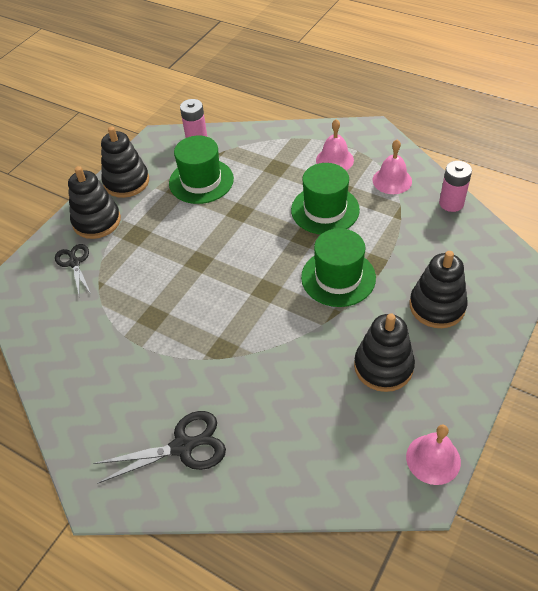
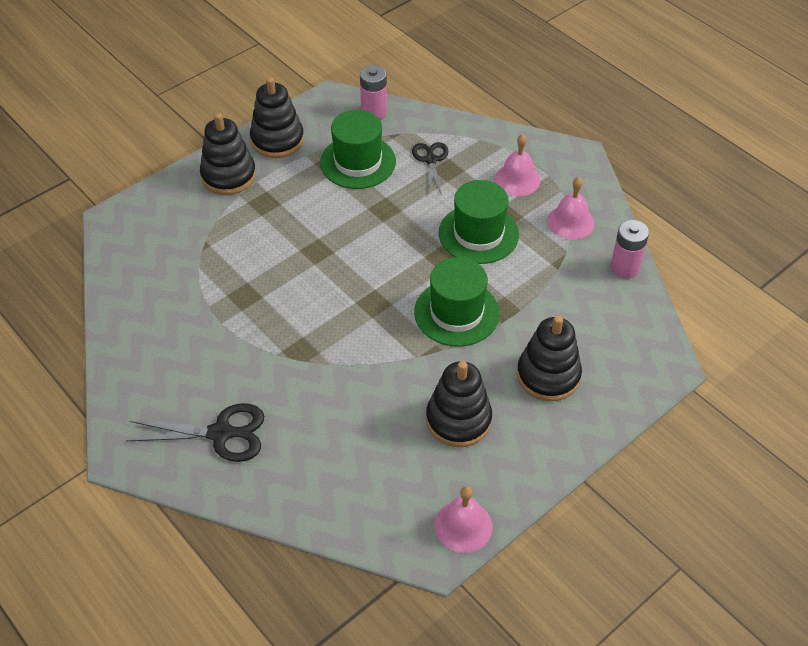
camera: 15 degrees right, 0 degrees up
(74, 262) = (188, 214): black scissors -> black scissors (431, 160)

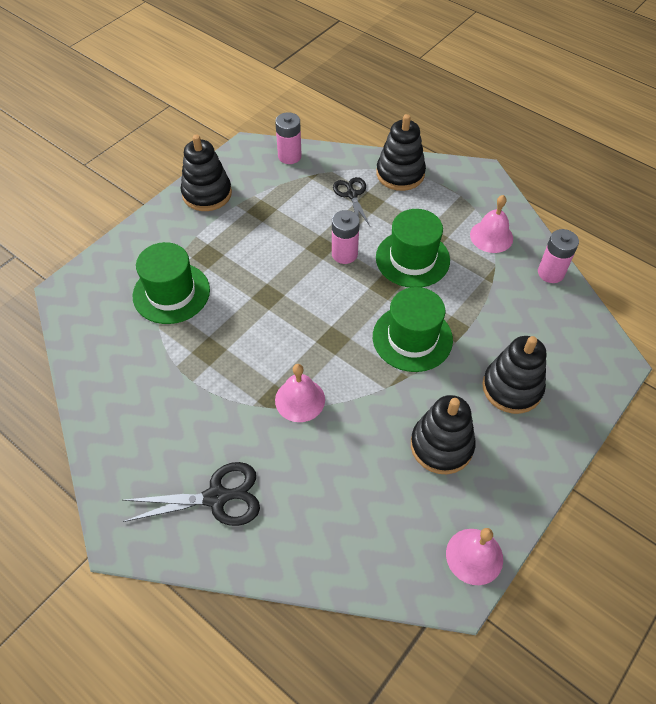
camera: 10 degrees left, 5 degrees up
(228, 176) = (168, 234): black stacking toy -> black stacking toy (400, 174)
(358, 162) = (286, 205): green hat -> green hat (171, 293)
(407, 220) = (344, 254): none -> pink battery
(517, 179) = (433, 203): pink bell -> pink bell (300, 400)

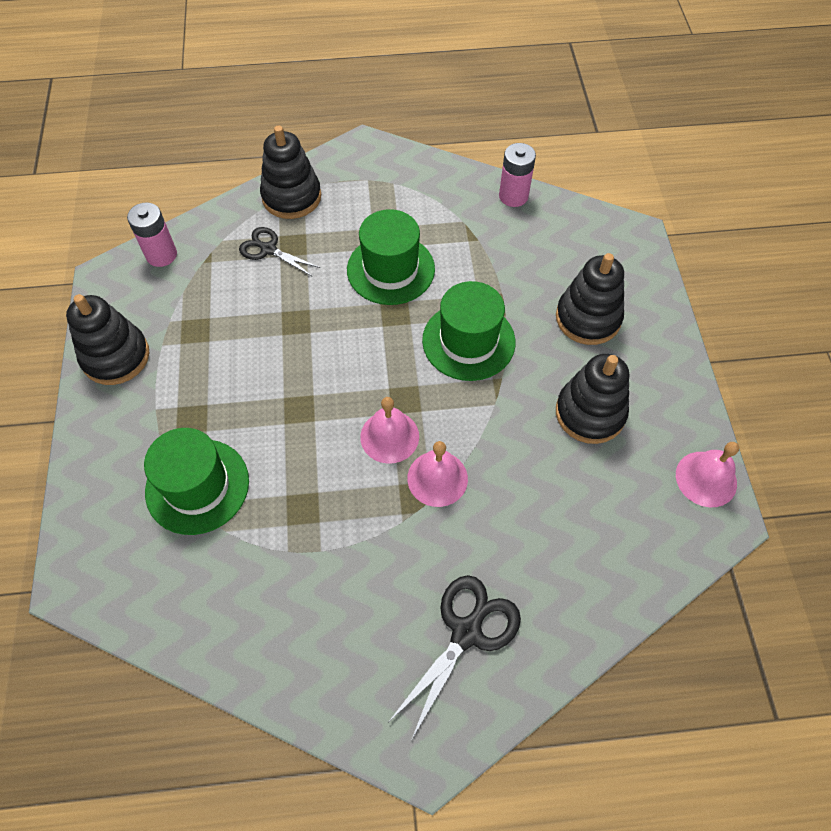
camera: 45 degrees left, 5 degrees up
(344, 254) = (325, 312): pink battery -> none
(491, 236) = (434, 198): pink bell -> pink bell (389, 436)

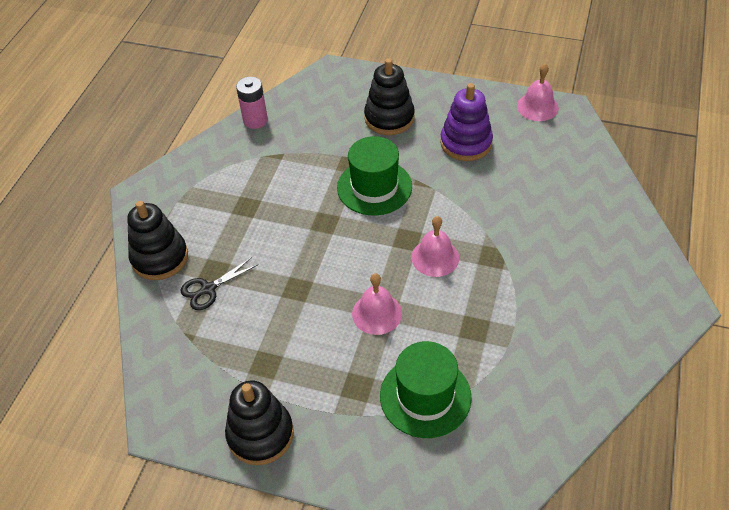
camera: 65 degrees left, 10 degrees down
(161, 255) = (162, 373): pink battery -> none
(390, 269) = (280, 213): green hat -> none
(437, 478) = (482, 239): pink bell -> pink bell (377, 313)
(467, 632) = (604, 258): black scissors -> none
(590, 413) = (466, 143): black stacking toy -> purple stacking toy

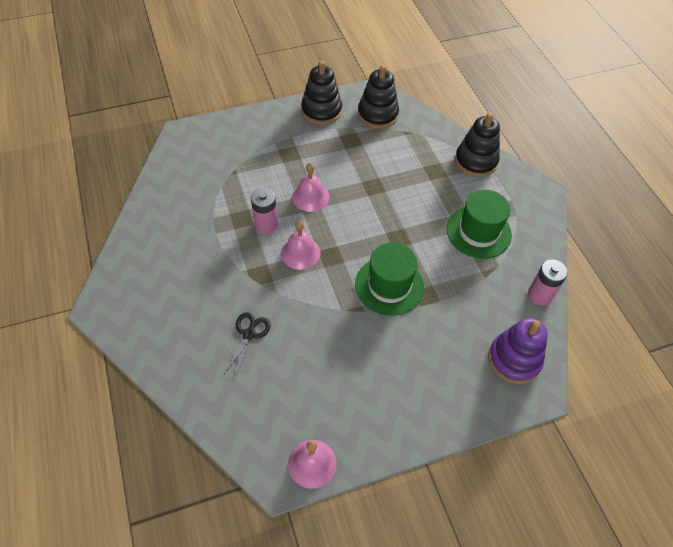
camera: 140 degrees right, 5 degrees up
(208, 289) = (426, 159): black scissors -> black scissors (249, 334)
(389, 118) = (437, 363): black stacking toy -> black stacking toy (377, 115)
(425, 396) = (246, 167): green hat -> green hat (478, 232)
(451, 306) = (266, 225): none -> pink battery
(466, 143) = (350, 373): purple stacking toy -> purple stacking toy (514, 359)

